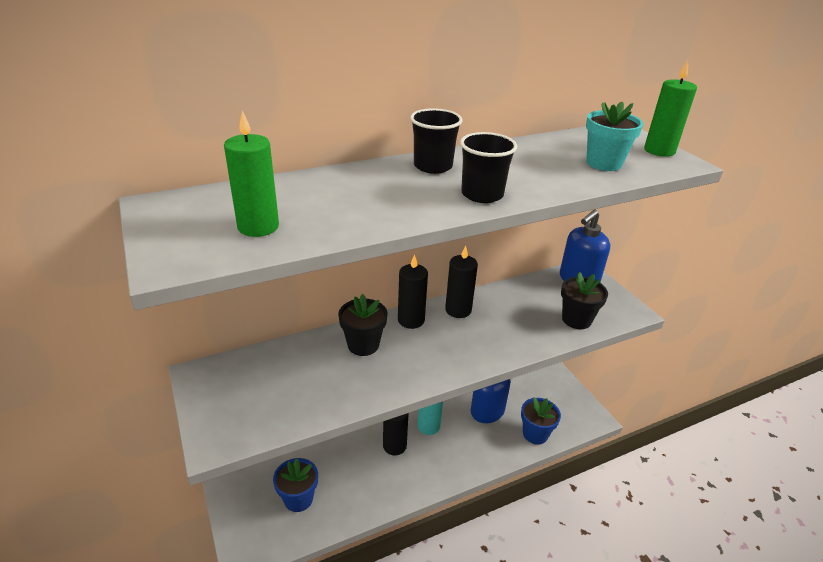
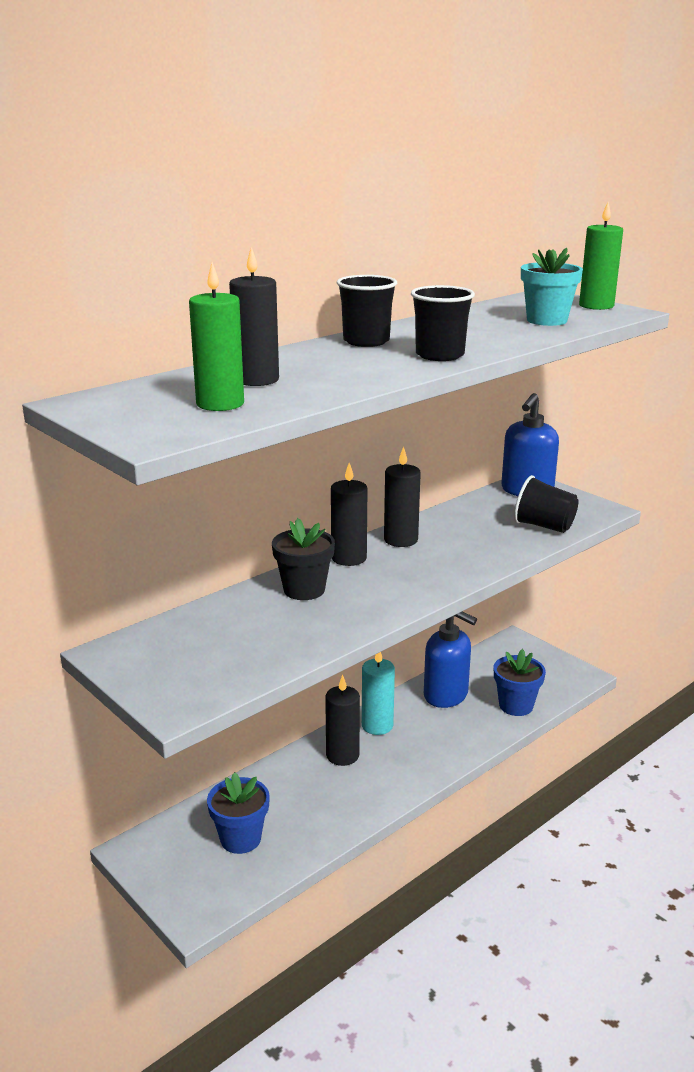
camera: 15 degrees left, 10 degrees down
(310, 200) = (256, 380): none -> black candle
(576, 319) = (544, 526): black flower pot -> black cup

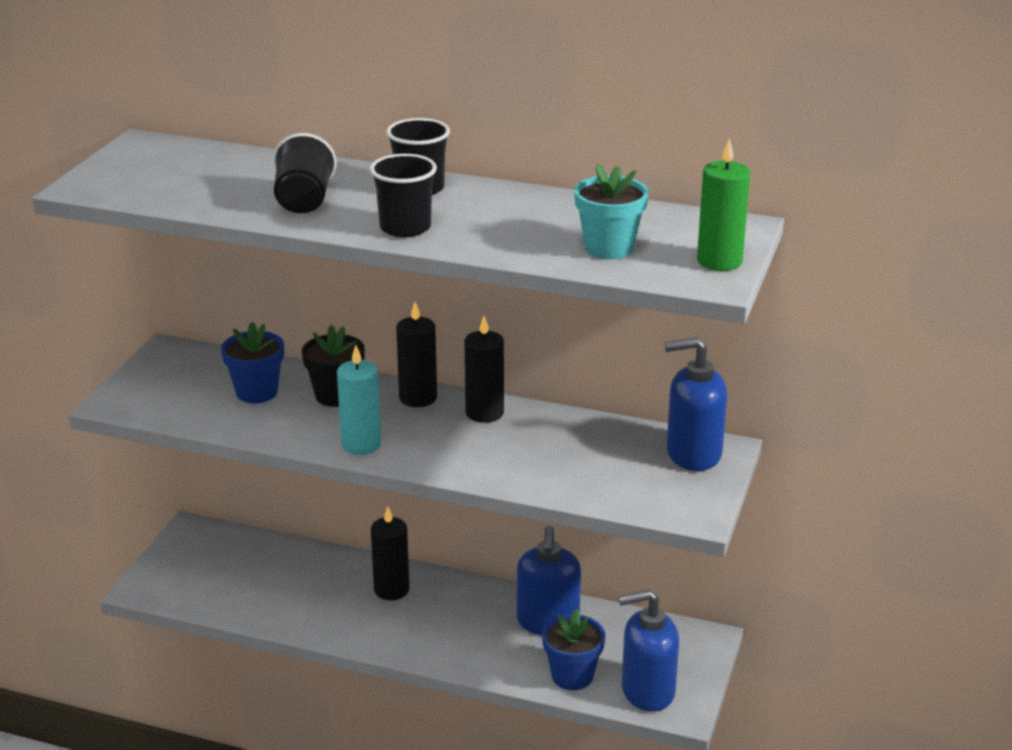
camera: 60 degrees right, 5 degrees up
(220, 404) = (178, 185): green candle -> none
(240, 839) = (239, 576): blue flower pot -> blue flower pot (257, 392)
(256, 380) = (253, 179): black candle -> none
(377, 725) = (455, 594): turquoise candle -> turquoise candle (361, 444)
(544, 526) = (606, 486): black cup -> black cup (304, 201)
(553, 681) = (647, 691): none -> blue soap dispenser

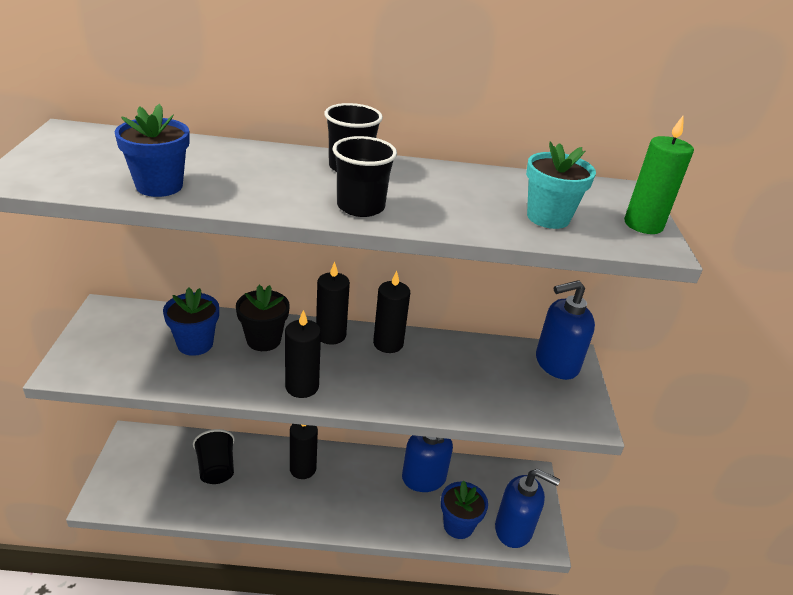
camera: 20 degrees left, 5 degrees up
(212, 199) = (159, 186): none -> blue flower pot
(304, 201) = (251, 184): black cup -> black cup (216, 469)
(361, 444) = (302, 386): turquoise candle -> black candle
(647, 691) = (514, 529): blue soap dispenser -> blue soap dispenser turned 135 degrees counterclockwise

